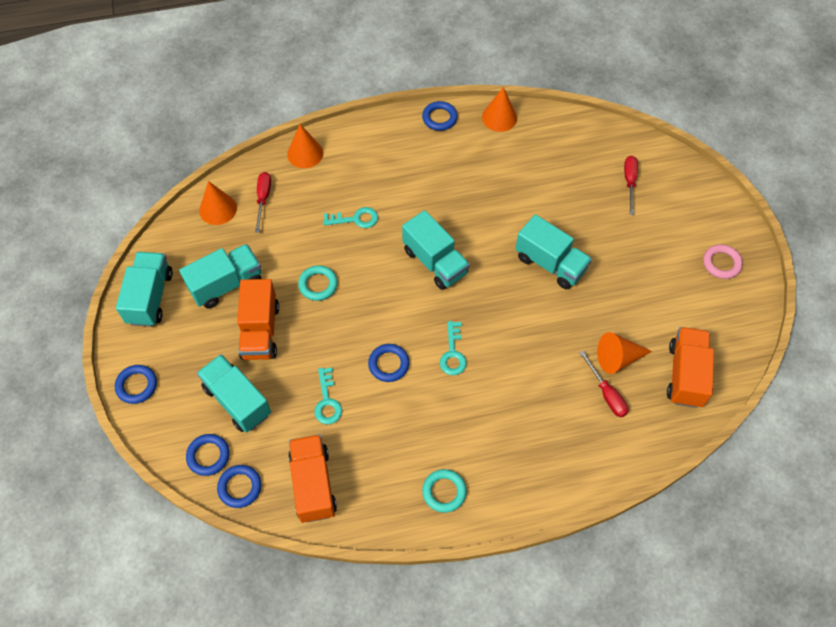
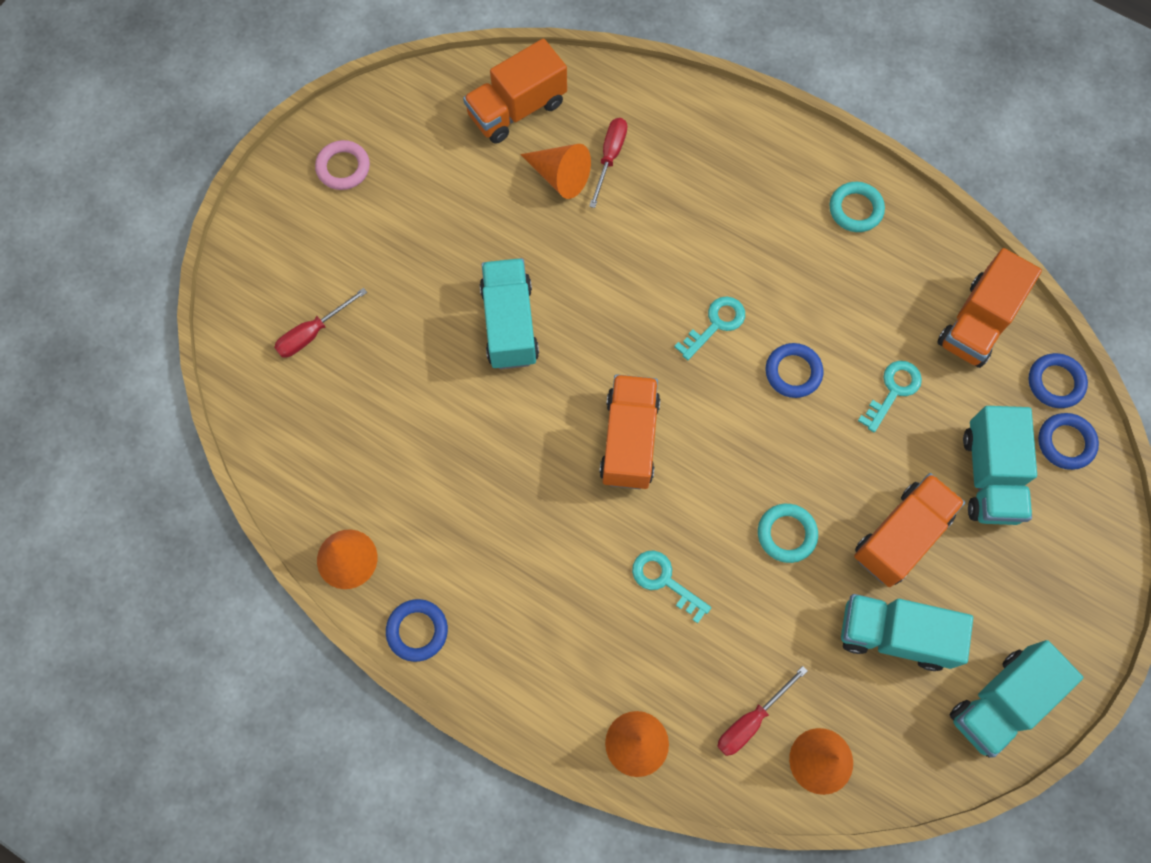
camera: 135 degrees left, 10 degrees up
(137, 385) = (1093, 595): blue ring -> none
(435, 262) = (629, 440): turquoise truck -> orange truck

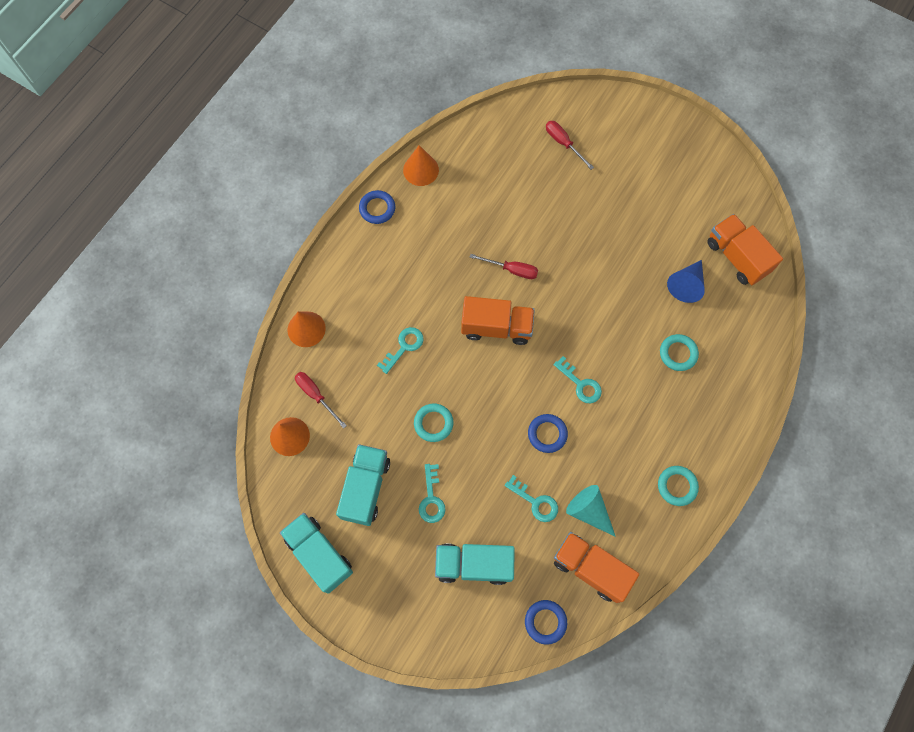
camera: 90 degrees right, 0 degrees up
(343, 168) = (681, 154): pink ring -> none
(509, 324) = (574, 255): turquoise truck -> none
(559, 176) = (686, 285): orange cone -> blue cone
(610, 158) = (704, 317): red screwdriver -> red screwdriver (511, 270)
(665, 194) = (678, 353): none -> turquoise ring
(899, 321) = (589, 511): none -> turquoise cone
(901, 536) = (431, 498): orange truck -> turquoise key
(1065, 443) = (499, 623): blue ring -> none

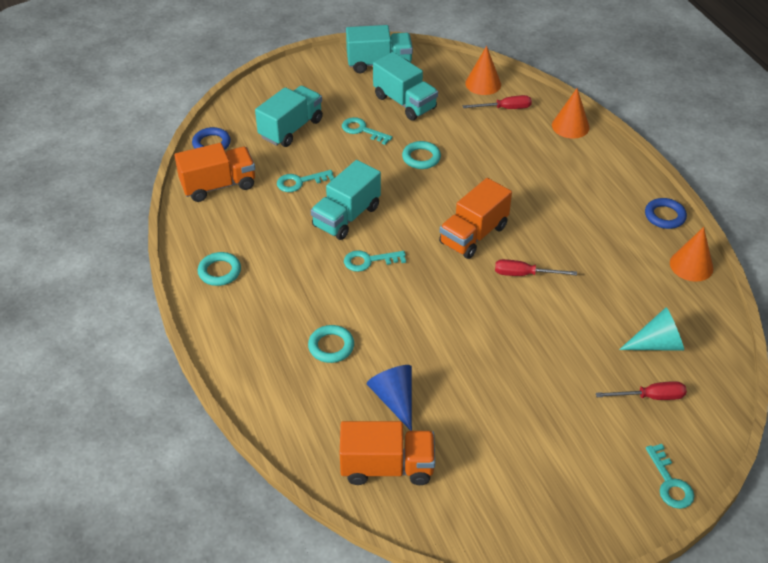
camera: 125 degrees right, 25 degrees down
(404, 347) = (505, 171): turquoise key -> turquoise key (670, 483)
(511, 270) = (524, 274): red screwdriver -> red screwdriver turned 45 degrees clockwise
(547, 434) = (346, 217): blue ring -> turquoise truck
(589, 511) = (260, 207): turquoise cone -> turquoise cone (657, 344)

